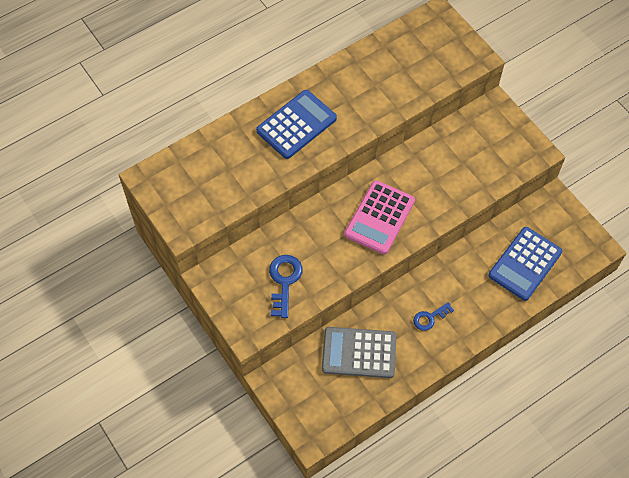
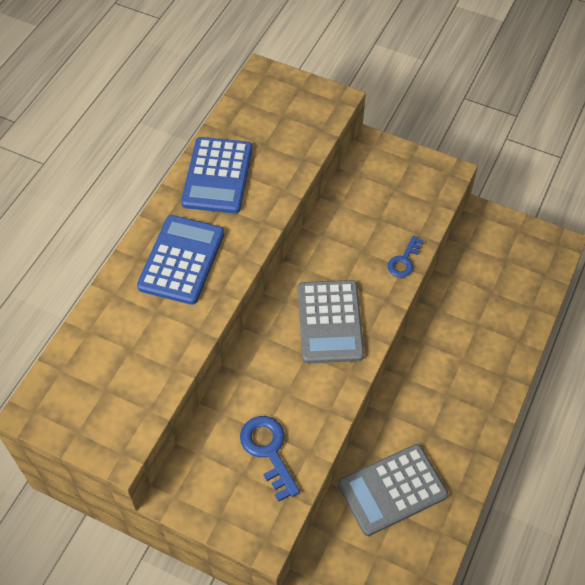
camera: 30 degrees left, 5 degrees down
(379, 217) = (330, 322): pink calculator -> grey calculator
(430, 318) = (442, 407): blue key -> blue key (404, 261)
(525, 264) = (500, 298): blue calculator -> blue calculator (218, 176)

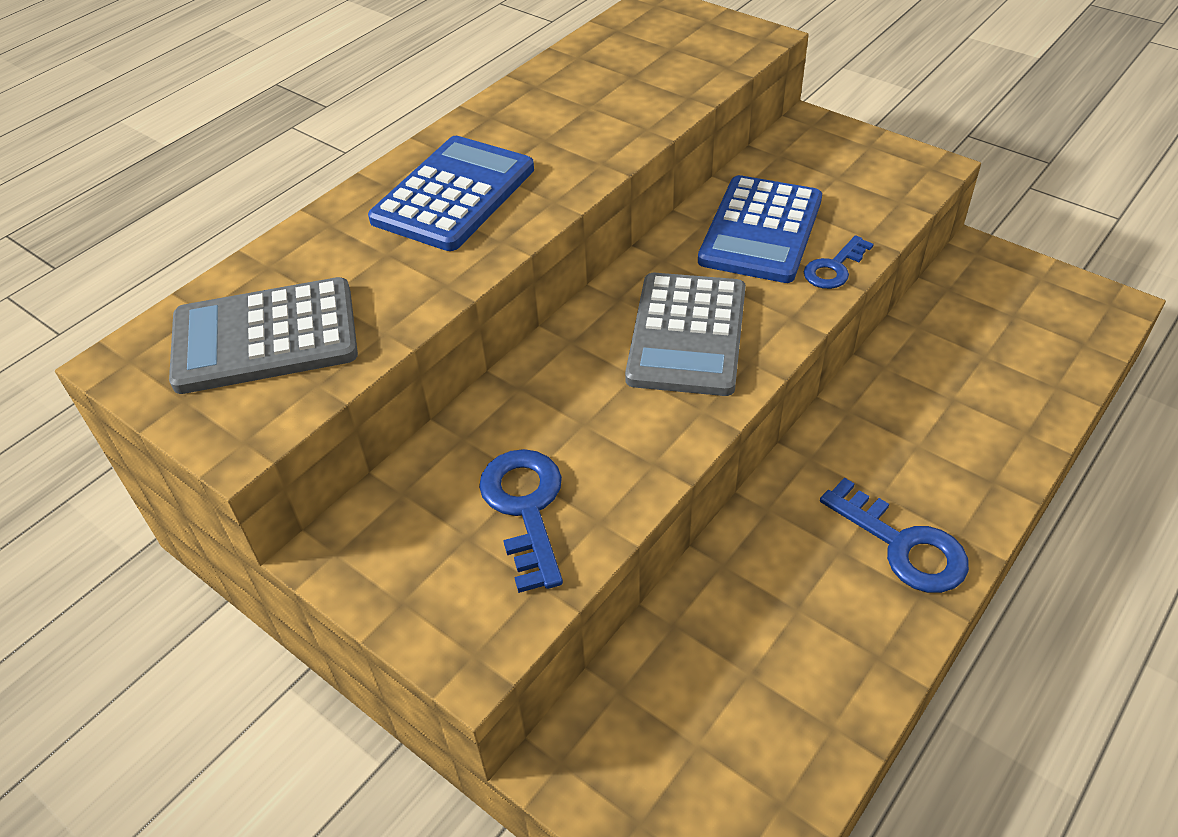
camera: 15 degrees right, 10 degrees down
(218, 176) = (548, 104): blue calculator -> blue calculator (761, 230)
(392, 490) = (751, 634): grey calculator -> grey calculator (265, 337)
(461, 424) = (903, 545): none -> blue key

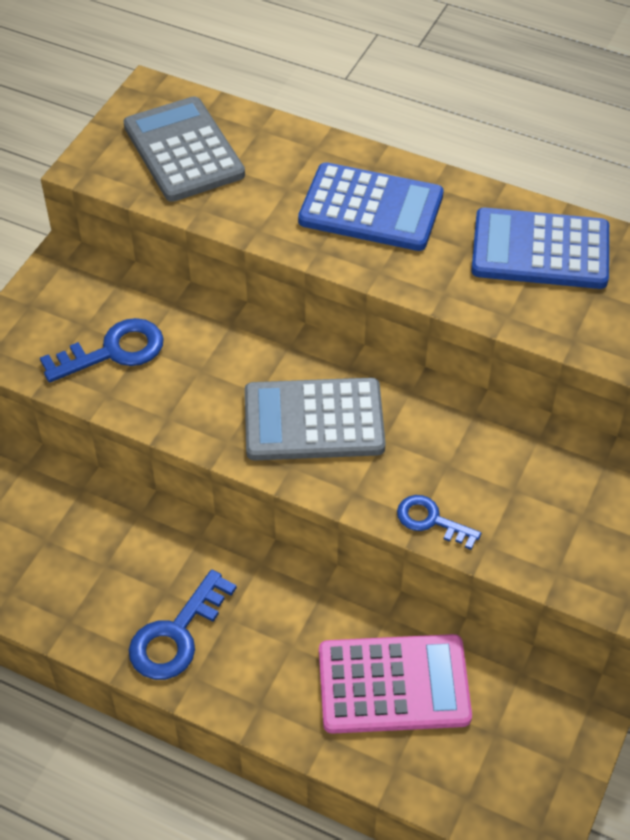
camera: 75 degrees right, 5 degrees up
(761, 230) = (473, 459): blue calculator -> blue calculator (540, 250)
(964, 374) = (393, 684): none -> pink calculator

